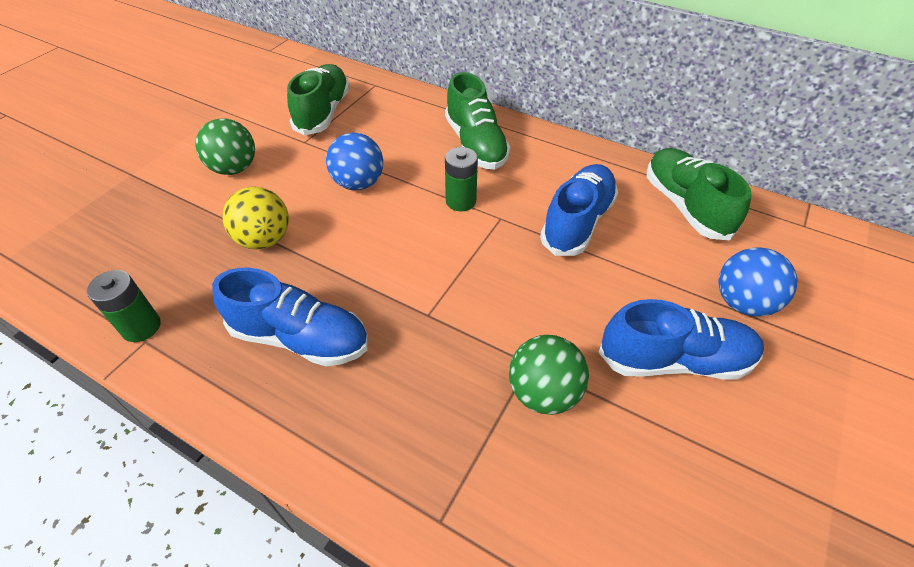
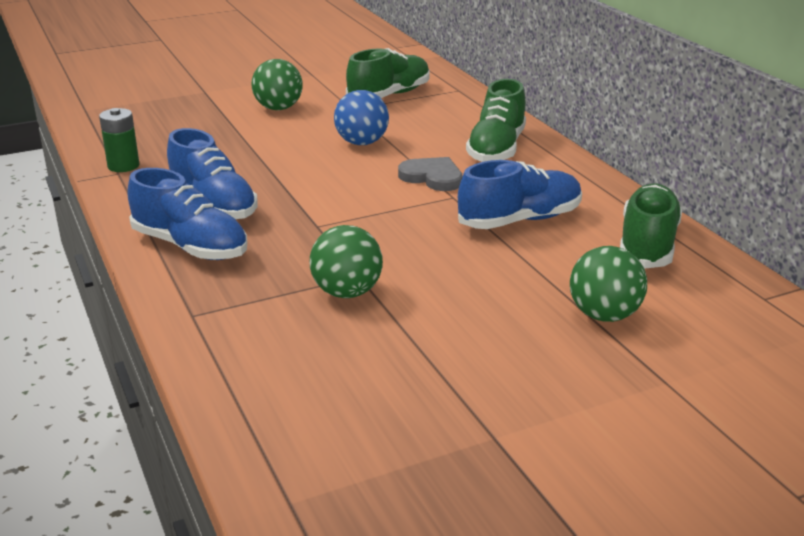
camera: 35 degrees right, 20 degrees down
(264, 240) = (252, 151): yellow ball -> none
(461, 201) = (432, 177): green battery -> grey heart
(674, 360) = (482, 319): blue shoe -> blue shoe (190, 246)
(742, 303) = (604, 315): blue ball -> green ball

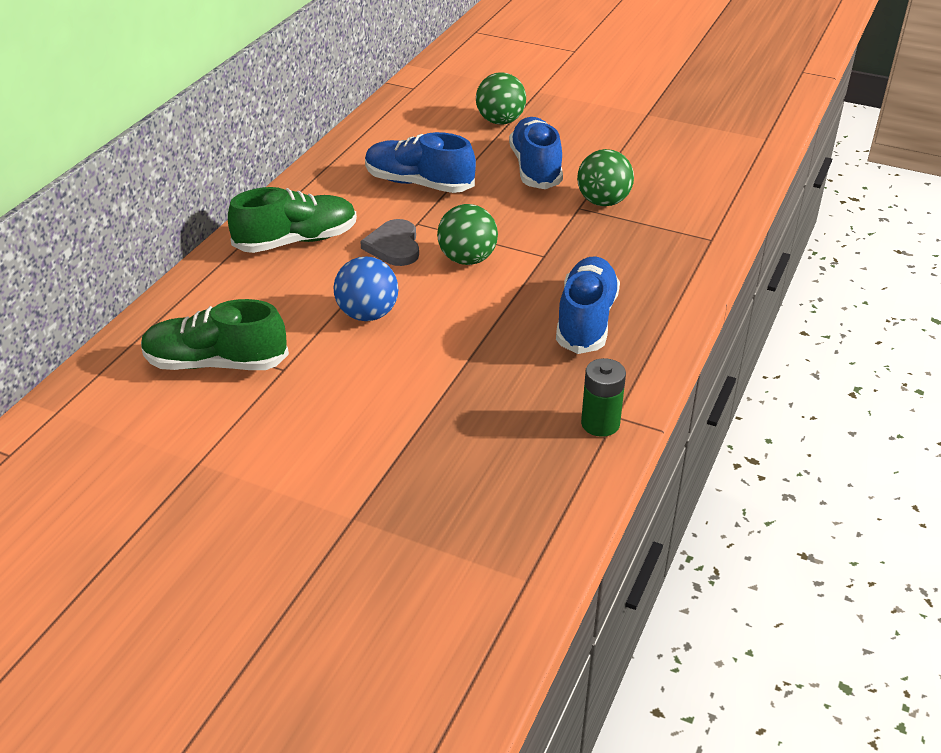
camera: 130 degrees left, 10 degrees up
(190, 246) = (652, 290): blue shoe -> blue shoe (535, 168)
(278, 108) = (340, 419): green ball -> green ball (467, 259)
(647, 245) = (393, 133): green shoe -> none

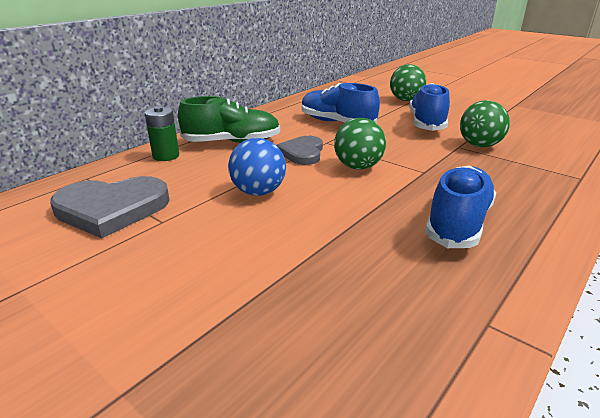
camera: 15 degrees right, 10 degrees down
(216, 363) = (112, 209): green shoe -> grey heart
(600, 423) = (467, 329): green battery -> green battery (166, 156)

